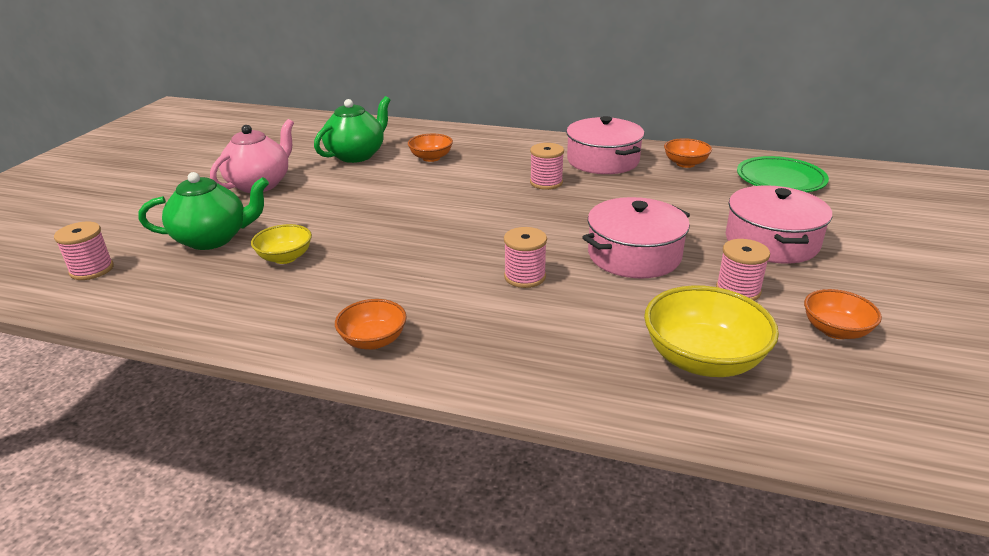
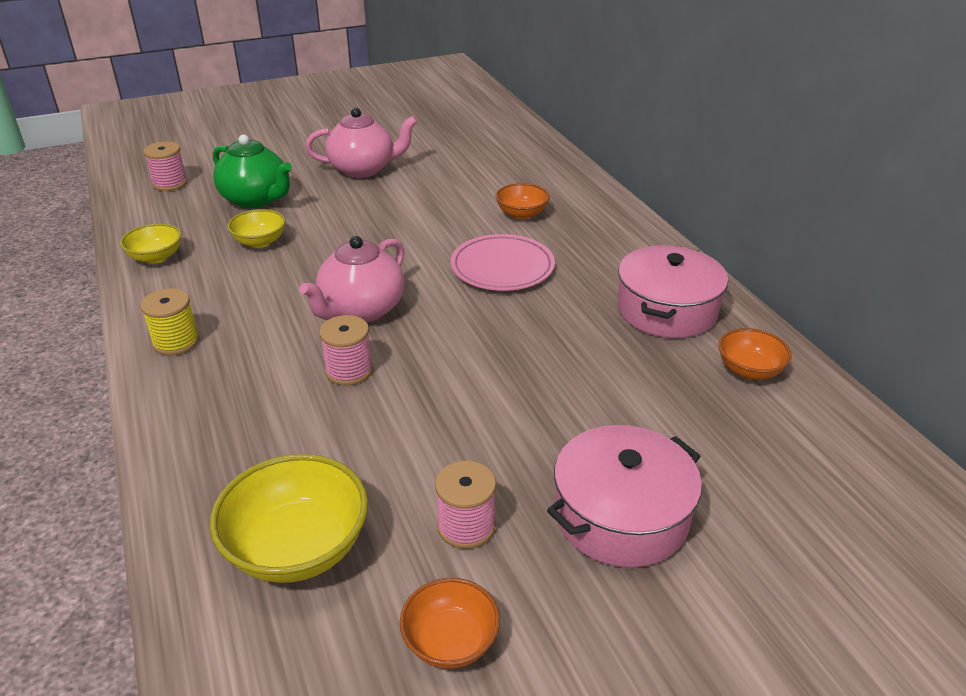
camera: 50 degrees right, 5 degrees up
(214, 313) = (156, 257): none -> yellow bowl
(357, 155) = (474, 179): green teapot -> none
(373, 340) = (176, 342): orange bowl -> yellow spool
(455, 248) = (361, 310): none -> pink teapot
(483, 186) = (502, 267): none -> pink plate
(546, 183) = (559, 298): pink spool -> none
(634, 255) = (465, 420): pink pot -> none
(780, 179) = (822, 465): green plate -> none

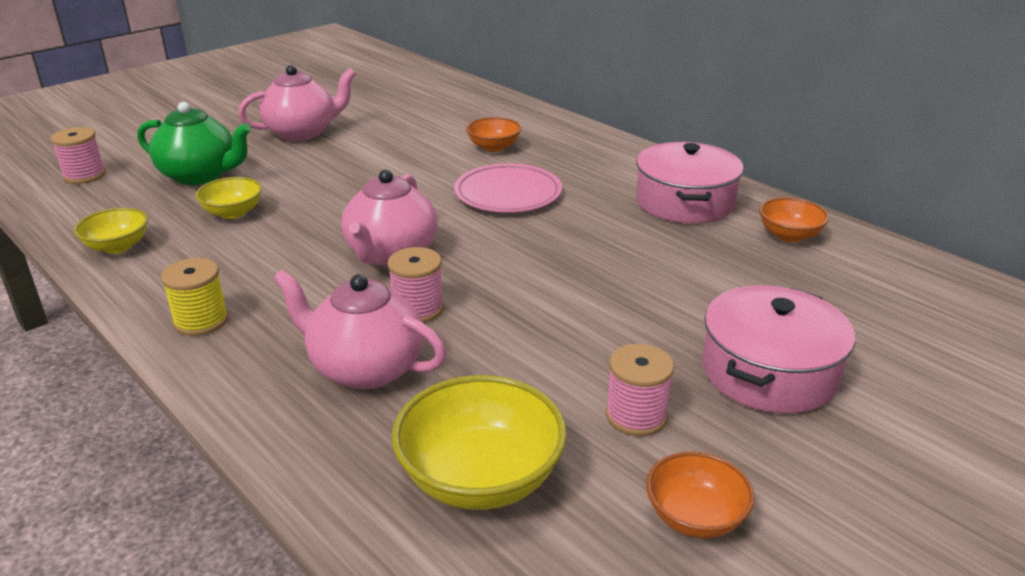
camera: 20 degrees left, 5 degrees down
(272, 418) = (365, 368): none -> pink teapot

